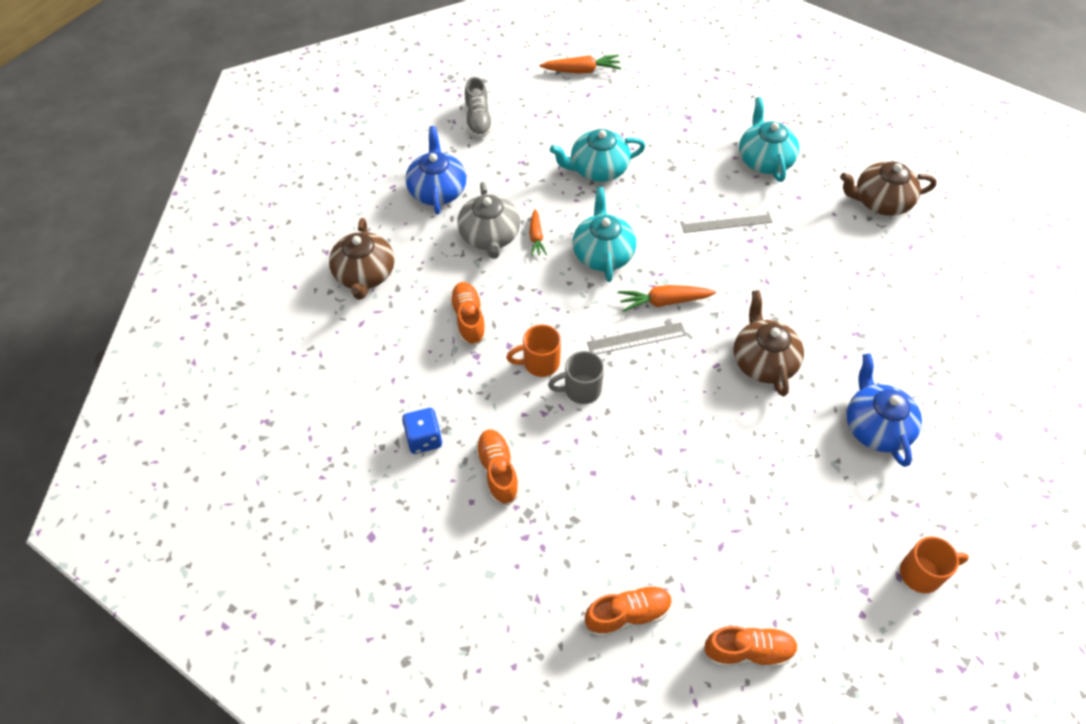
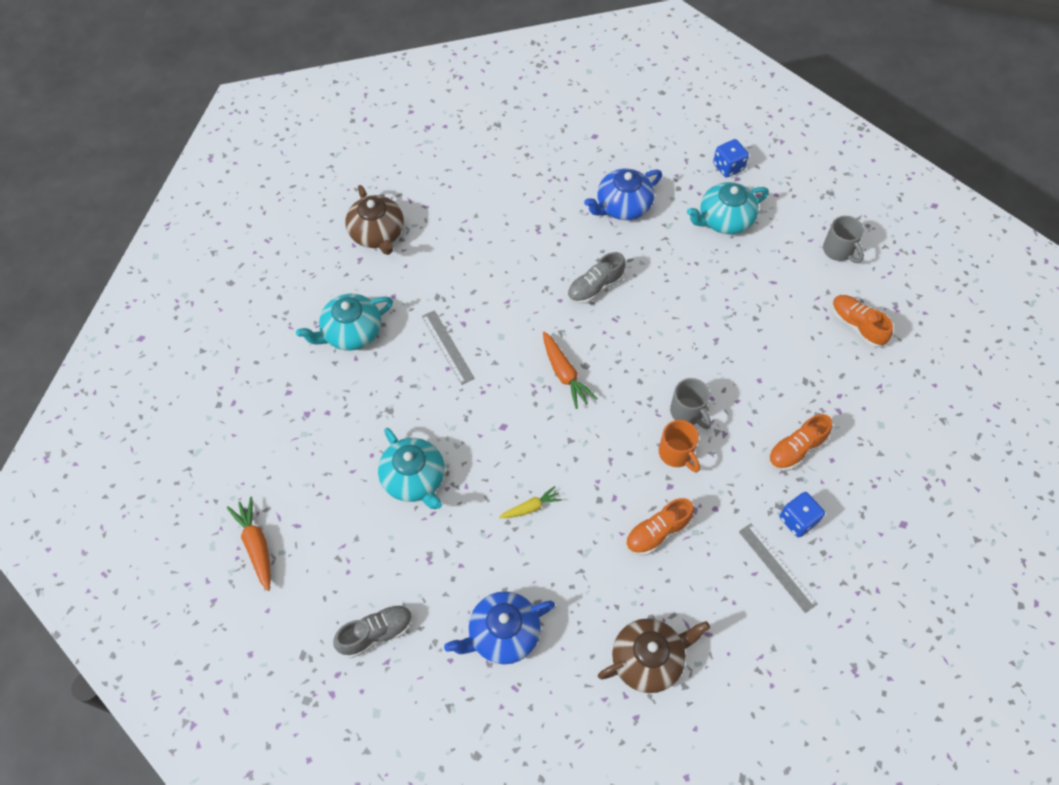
camera: 110 degrees left, 5 degrees up
(489, 236) = (547, 553): grey teapot -> none
(536, 237) = (531, 507): orange carrot -> yellow carrot
(603, 253) = (528, 440): turquoise teapot -> turquoise teapot (724, 220)
(636, 338) = (614, 385): grey ruler -> grey ruler (777, 567)
(748, 651) = (838, 251): orange shoe -> grey mug
(763, 361) = (595, 287): brown teapot -> grey shoe
(922, 573) = (728, 167): orange mug -> blue dice

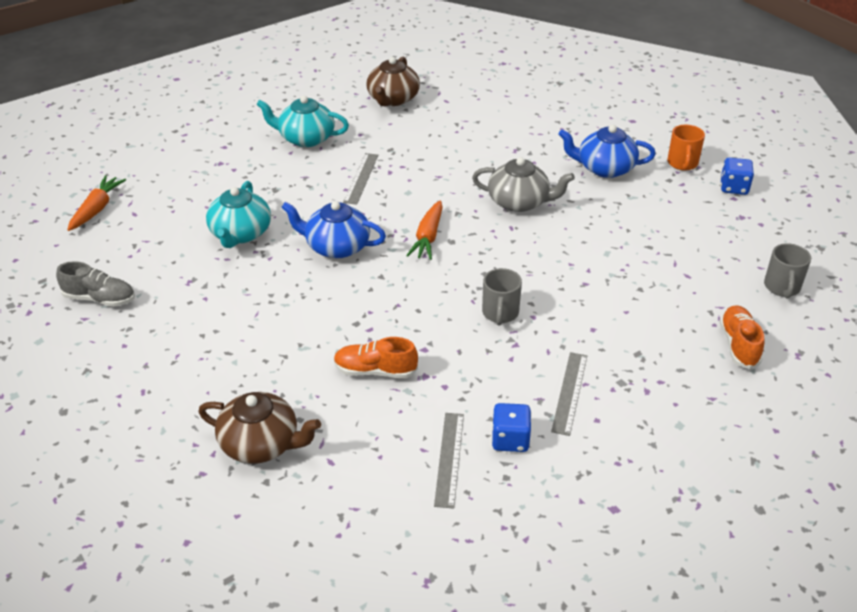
camera: 40 degrees right, 20 degrees down
(503, 634) = (179, 355): blue teapot -> blue teapot (336, 246)
(531, 507) = (299, 296): yellow carrot -> none
(595, 287) = (519, 202): grey shoe -> grey teapot
(676, 454) = (456, 333): orange mug -> orange mug (682, 164)
(724, 220) = (688, 216): turquoise teapot -> none
(796, 450) = (569, 392): orange shoe -> grey ruler

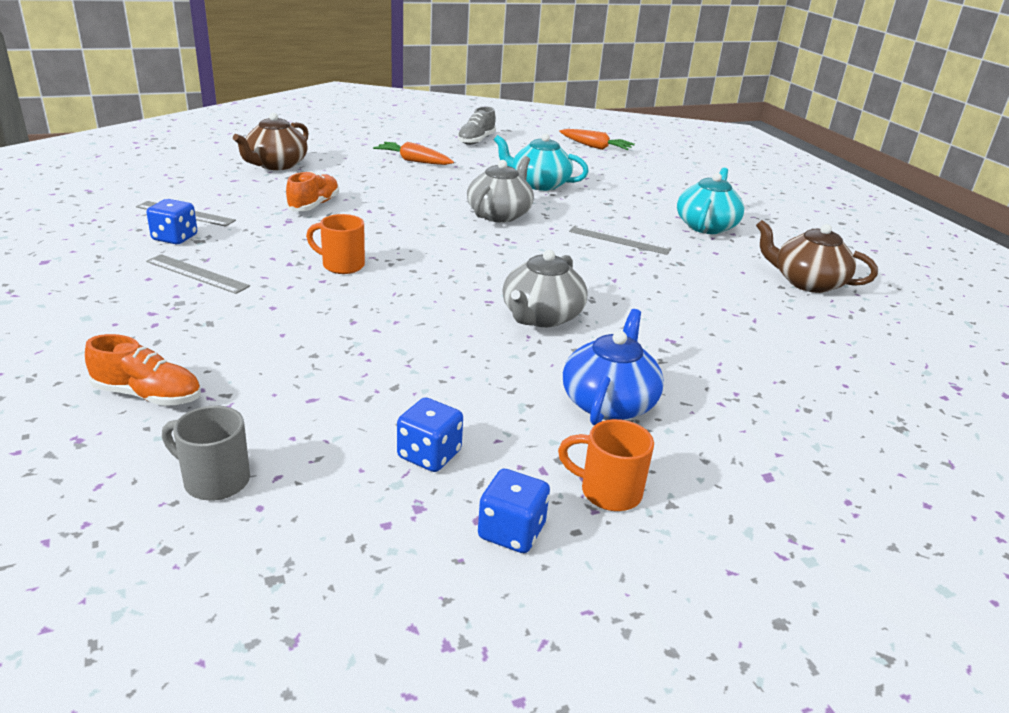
camera: 100 degrees right, 10 degrees down
(336, 246) = (499, 214): blue teapot -> grey teapot
(428, 237) = (493, 254): orange carrot -> orange carrot (413, 161)
(500, 313) = (341, 265): grey mug -> orange mug
(700, 221) = (429, 455): none -> blue dice

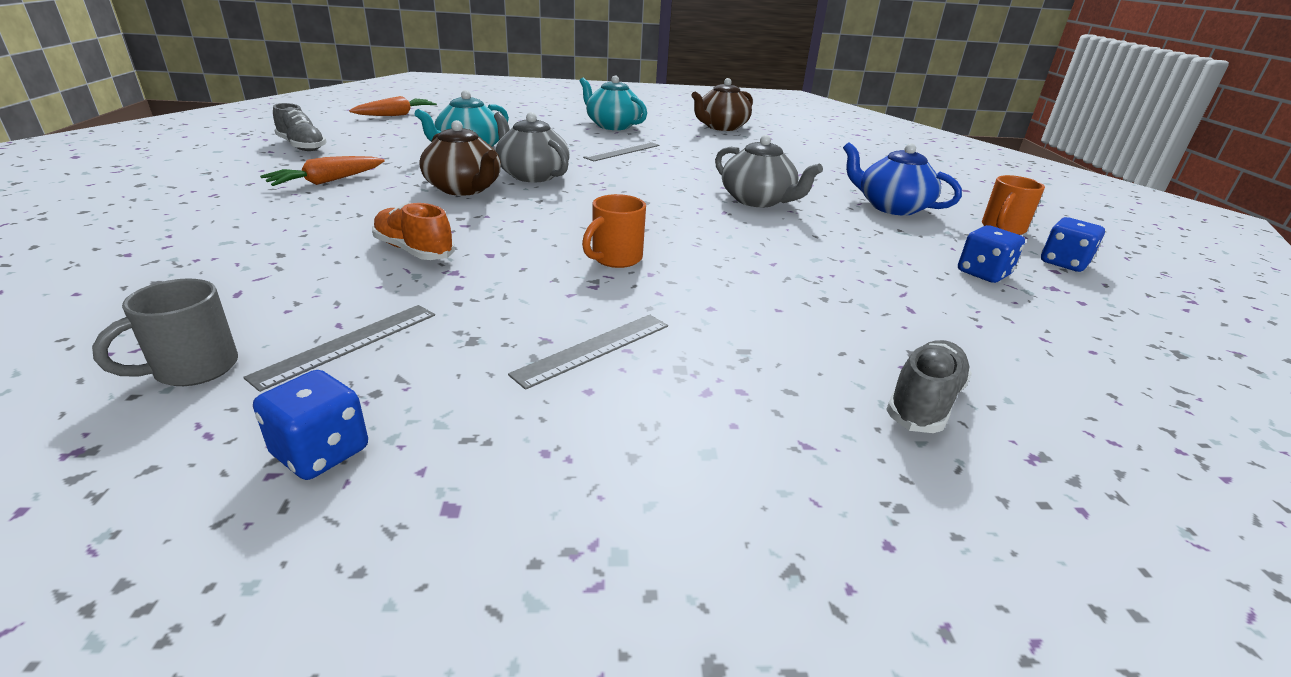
camera: 70 degrees left, 0 degrees up
(148, 395) = (924, 402): orange shoe -> grey shoe
(175, 238) = (446, 359): blue dice -> blue dice (321, 452)
(214, 480) = (1067, 370): grey mug -> grey mug (193, 369)
(276, 165) = (213, 256): brown teapot -> brown teapot (464, 189)

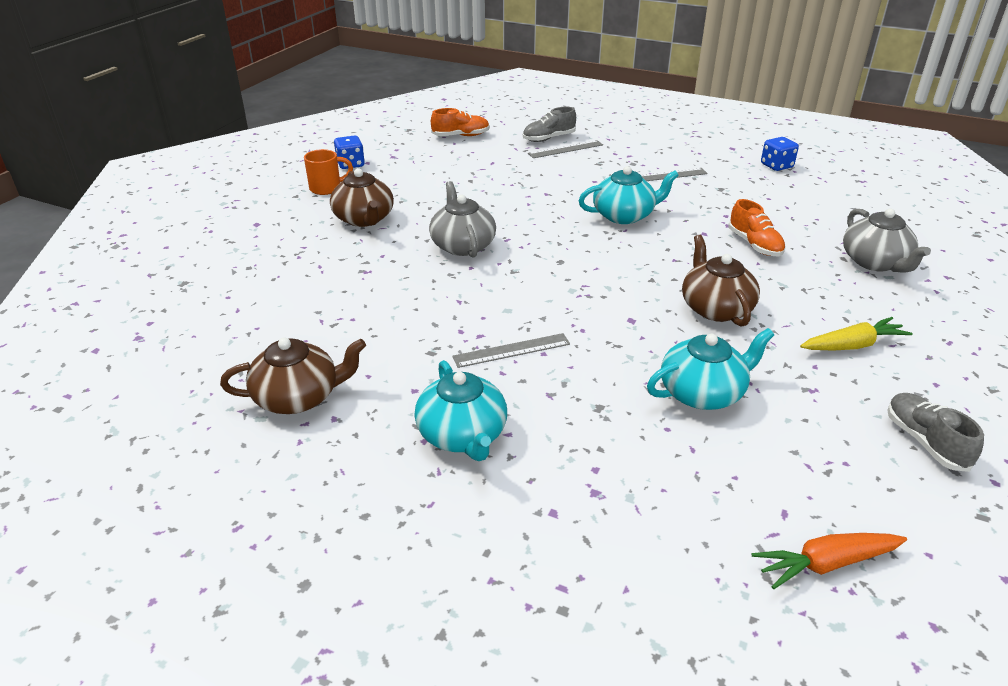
camera: 150 degrees left, 5 degrees up
(193, 369) = (842, 199): grey mug -> none
(326, 181) = (853, 345): orange carrot -> yellow carrot
(347, 344) = (779, 197): grey ruler -> grey ruler (565, 149)
(532, 175) = (643, 319): grey teapot -> grey teapot (875, 262)
(615, 259) = (624, 215): orange mug -> turquoise teapot
(891, 207) = (364, 219): blue teapot -> brown teapot
(983, 273) = (414, 168): blue dice -> none
(1074, 361) = (461, 136): none -> orange shoe

